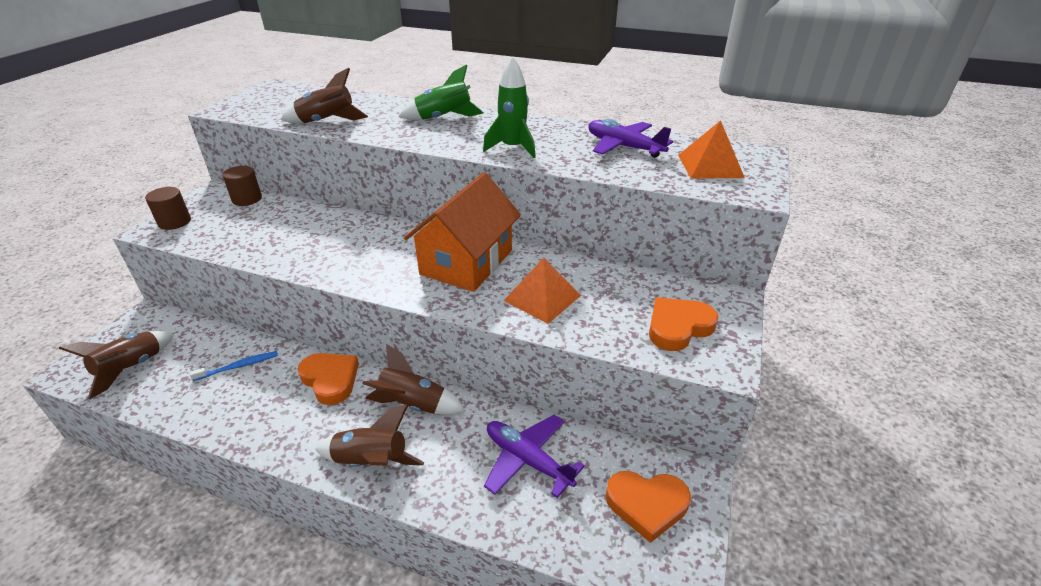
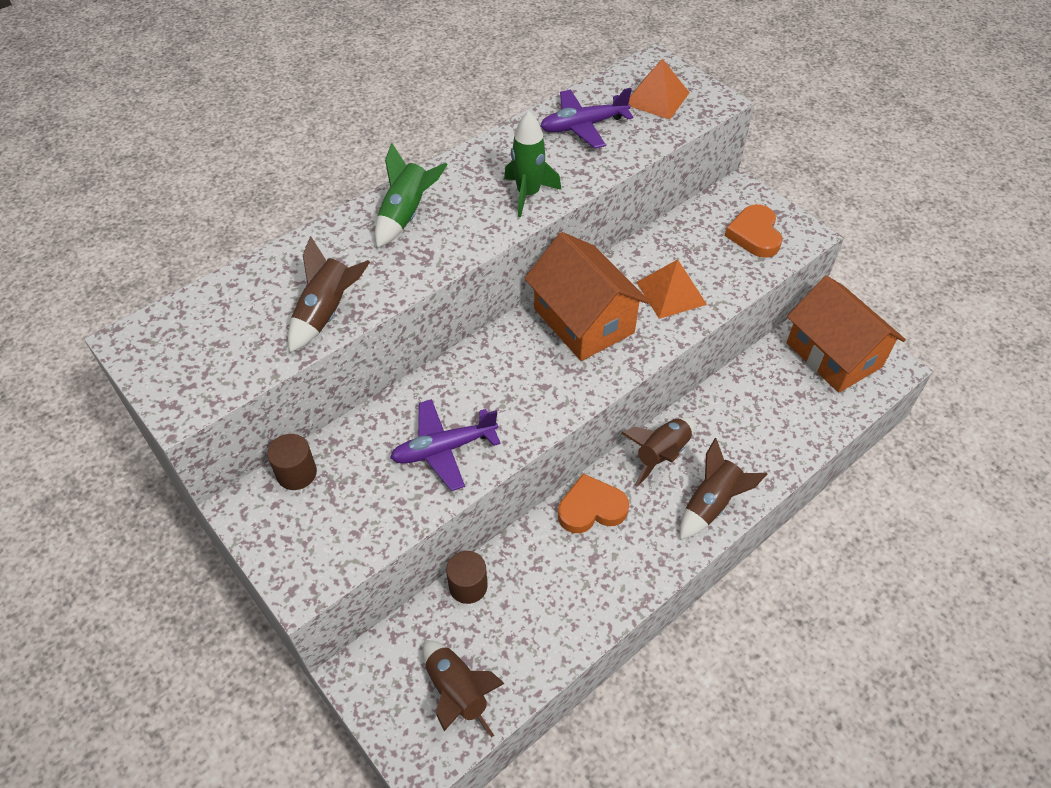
camera: 60 degrees left, 15 degrees up
(174, 222) = (300, 559): brown cylinder -> brown cylinder (468, 586)
(239, 366) = (521, 584): blue toothbrush -> none
(527, 460) = (763, 402): purple plane -> purple plane (444, 449)
(647, 505) = (833, 355): orange heart -> orange house

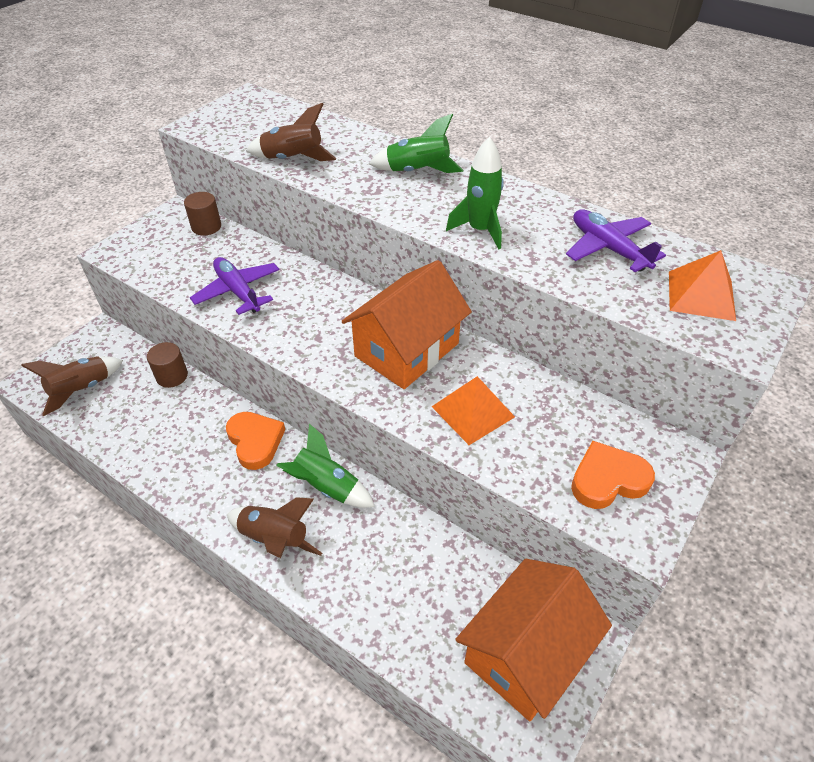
camera: 75 degrees right, 5 degrees down
(661, 454) = (327, 486): brown rocket -> green rocket

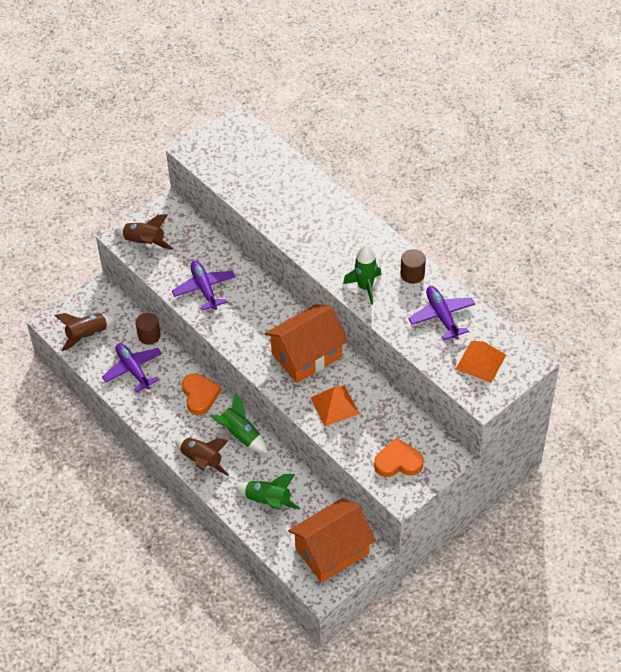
camera: 15 degrees right, 5 degrees up
(152, 423) = (133, 370): none -> purple plane
(206, 227) = (189, 225): brown cylinder -> brown cylinder (412, 274)
(293, 159) = (257, 199): brown rocket -> brown rocket (144, 242)
(418, 171) = (341, 226): green rocket -> green rocket (268, 501)

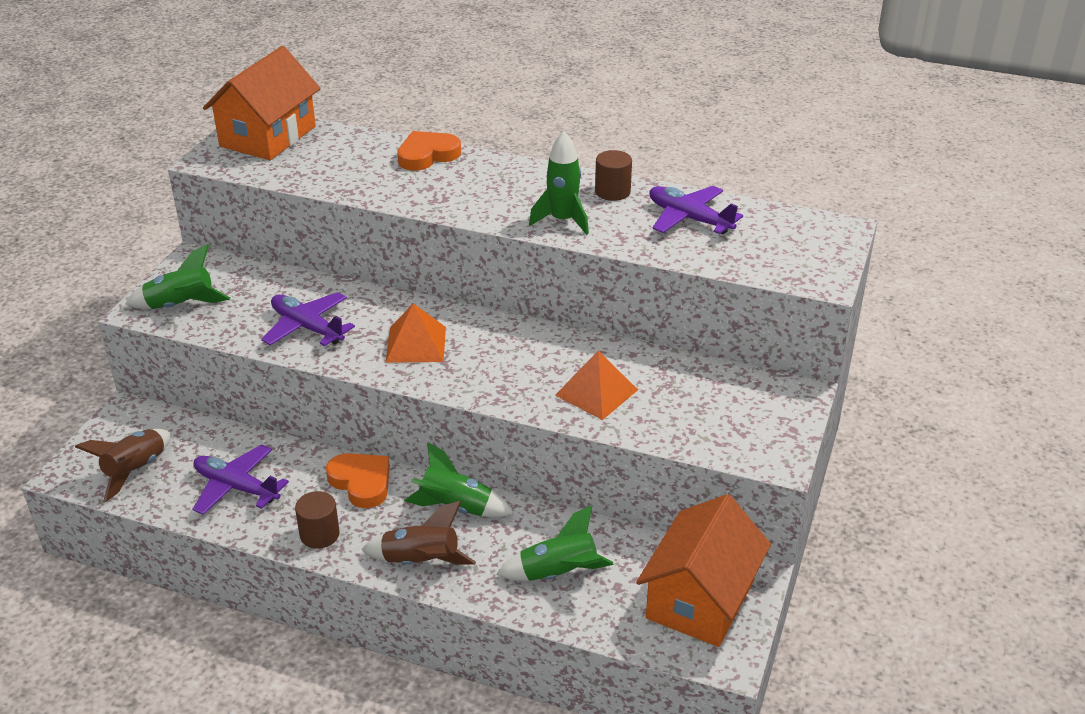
camera: 30 degrees left, 15 degrees down
(144, 242) = (181, 305): brown rocket -> green rocket
(149, 336) = (236, 439): brown cylinder -> brown cylinder (319, 534)
(307, 355) = (511, 351): orange house -> orange house (268, 136)
(398, 462) = (738, 423): orange heart -> orange heart (427, 155)
(481, 361) = (782, 245): orange pyramid -> orange pyramid (416, 344)

